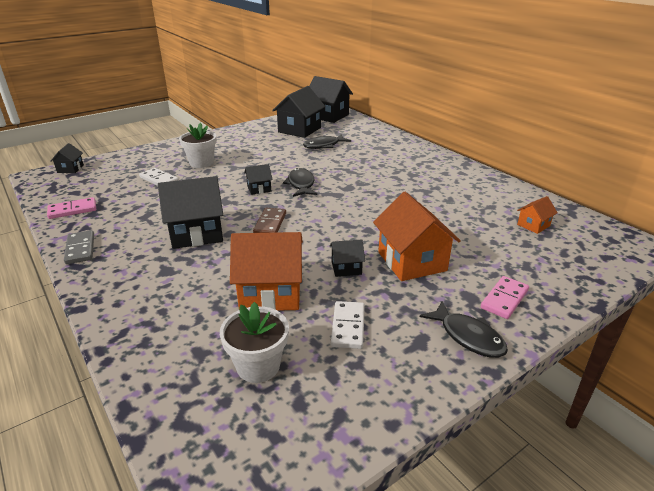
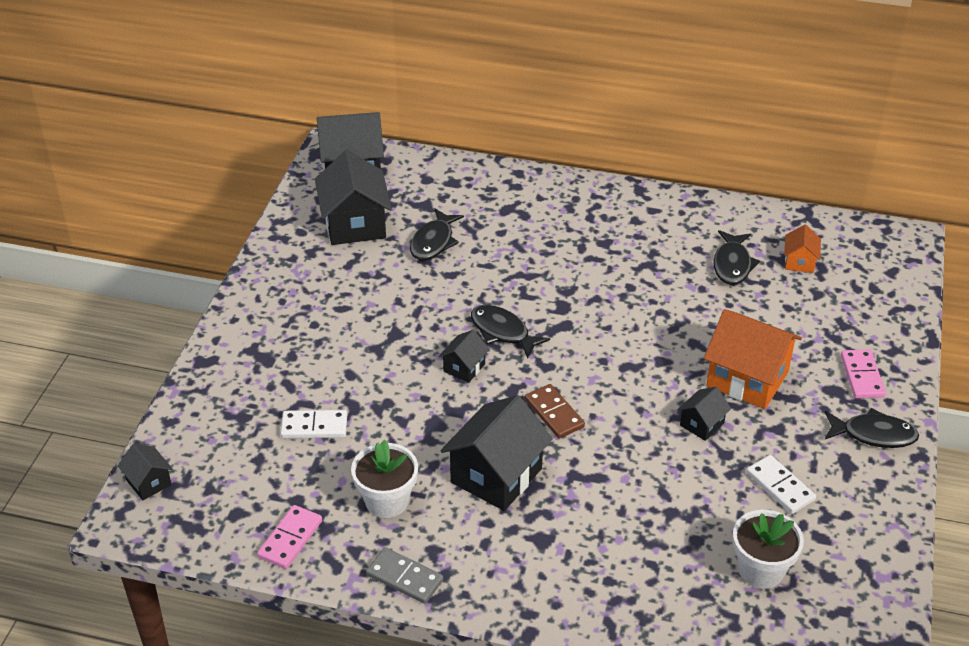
camera: 40 degrees left, 10 degrees up
(201, 163) = (320, 364): white flower pot -> white flower pot (387, 501)
(270, 292) = (674, 496): orange house -> none
(481, 209) = (732, 264): none -> black fish

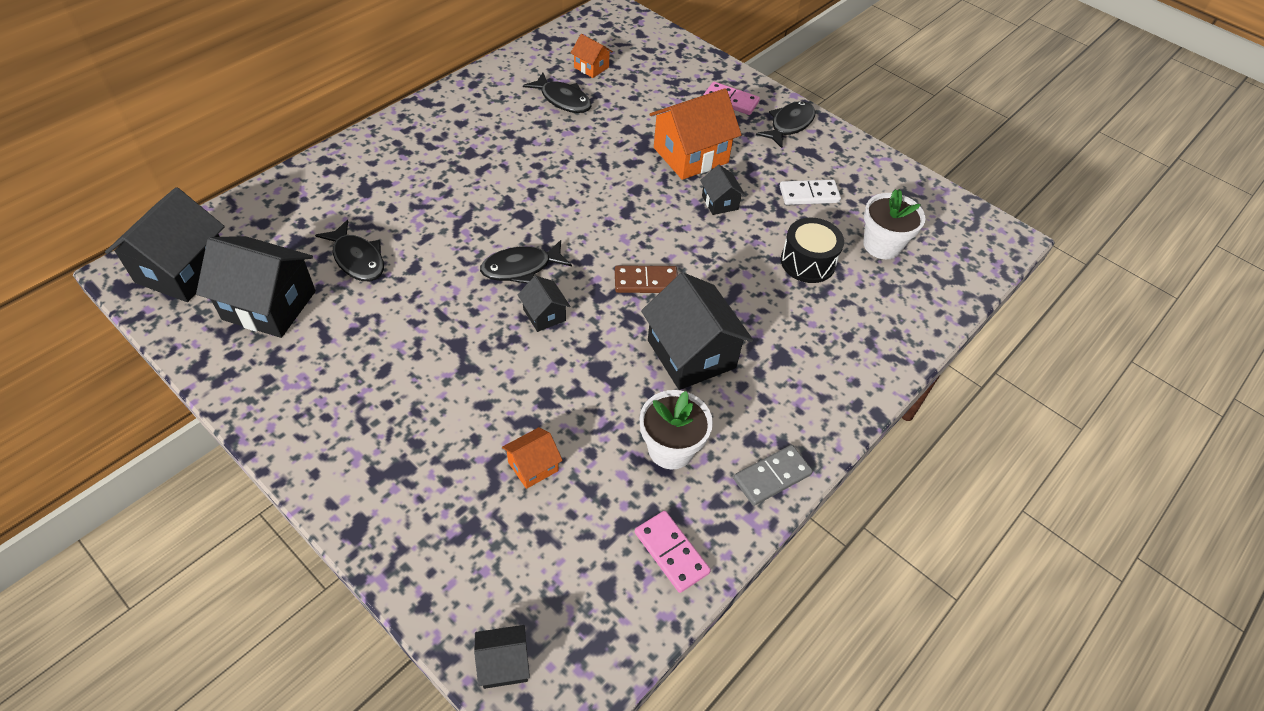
camera: 65 degrees left, 10 degrees up
(314, 426) = (533, 466): white domino -> orange house
(681, 517) = (807, 262): none -> black drum

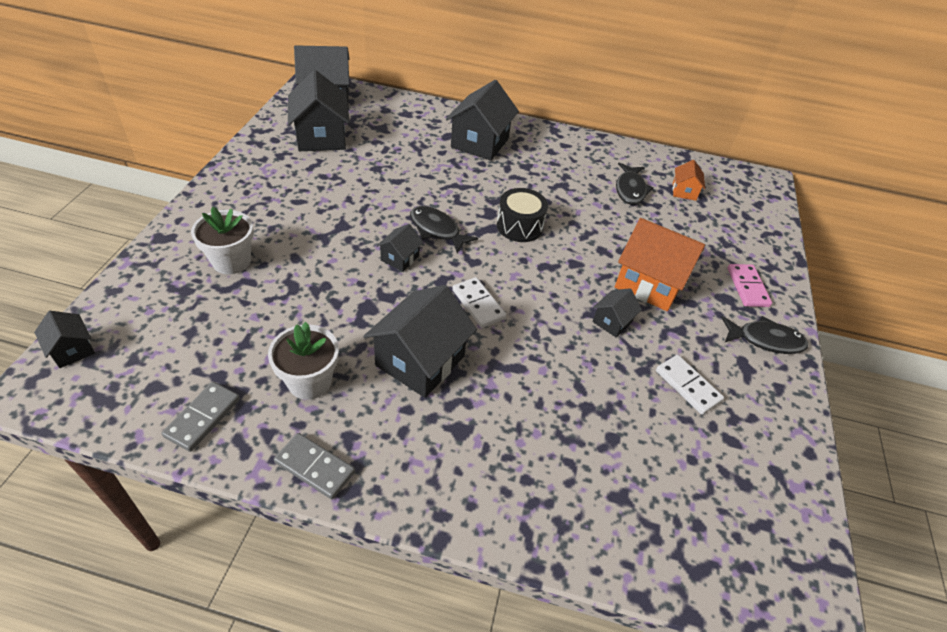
camera: 60 degrees right, 5 degrees down
(357, 259) = (385, 155): black fish -> none
(400, 170) = (480, 143): none -> black house
(533, 466) = (252, 303): orange house -> none
(646, 281) = (478, 304): brown domino -> white domino
(671, 552) = (203, 417): pink domino -> grey domino
(807, 262) = (597, 413): black drum -> black drum (519, 226)
(882, 245) = (677, 473): white flower pot -> white flower pot (231, 261)

